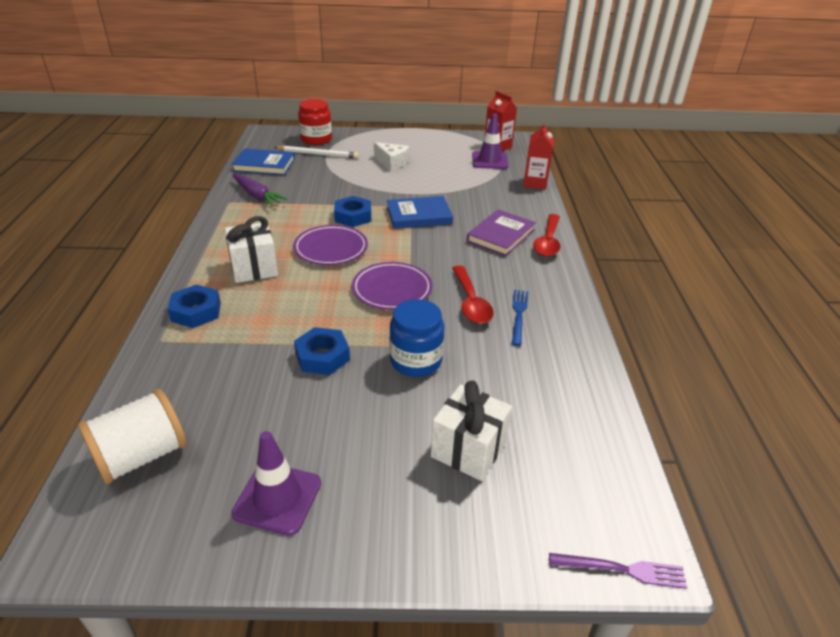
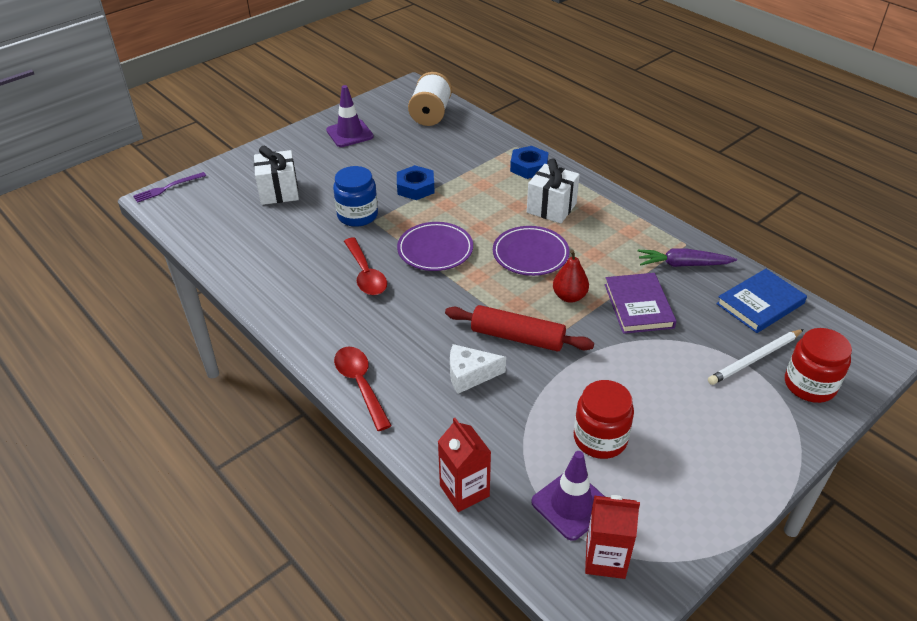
camera: 140 degrees right, 5 degrees up
(353, 216) = (569, 296): blue nut -> red pear
(392, 162) = (666, 405): white cheese -> white cheese (470, 375)
(419, 215) = (517, 337): blue book -> red rolling pin
(443, 168) = (600, 438): none -> red jar
(471, 302) = (366, 274): red spoon -> red spoon turned 150 degrees counterclockwise
(501, 235) = (413, 362): purple book -> purple book (638, 306)
(519, 314) = (320, 285): blue fork -> none

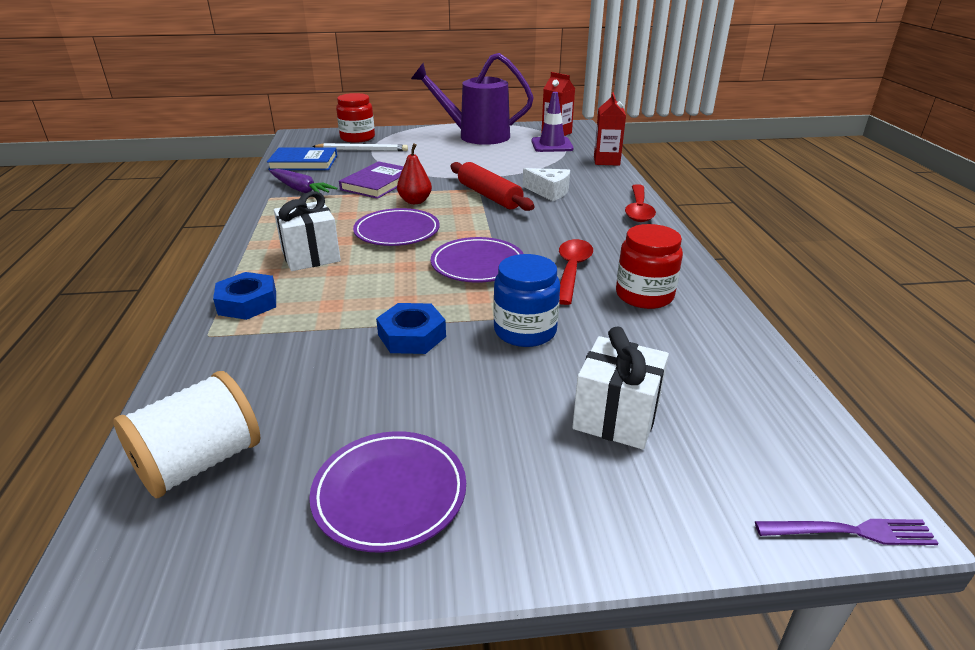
camera: 145 degrees left, 10 degrees down
(349, 133) = (390, 494): purple traffic cone -> purple plate
(600, 438) = (503, 154): red jar -> red jar (644, 295)
(693, 476) = (475, 136): none -> purple watering can

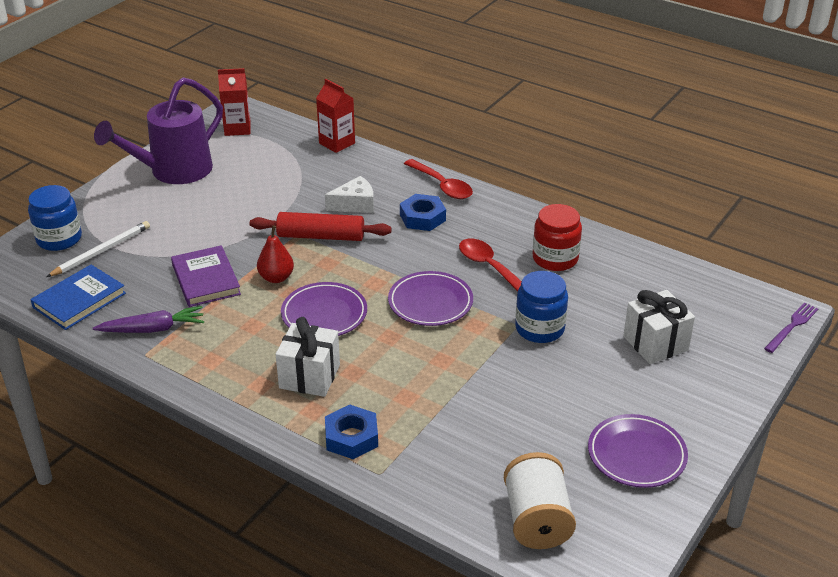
camera: 50 degrees left, 5 degrees up
(357, 138) = (59, 239): red jar -> blue jar
(412, 335) = (491, 378): blue nut -> blue nut (422, 217)
(552, 145) = (261, 147): purple traffic cone -> none

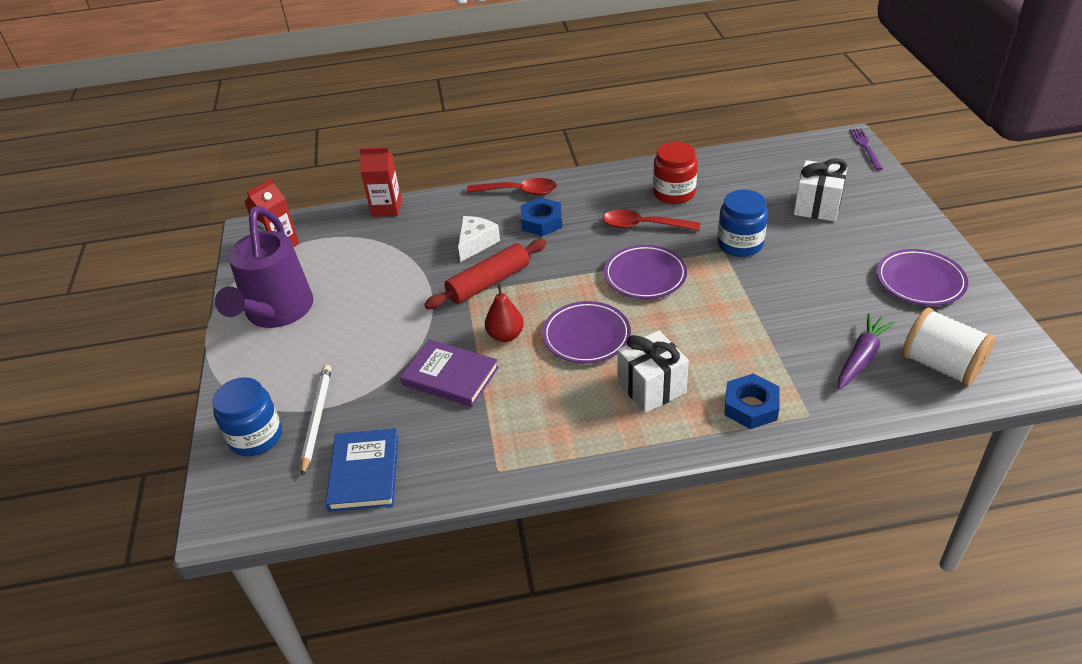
camera: 40 degrees left, 5 degrees up
(153, 329) = (471, 446): purple carrot -> purple carrot (861, 357)

